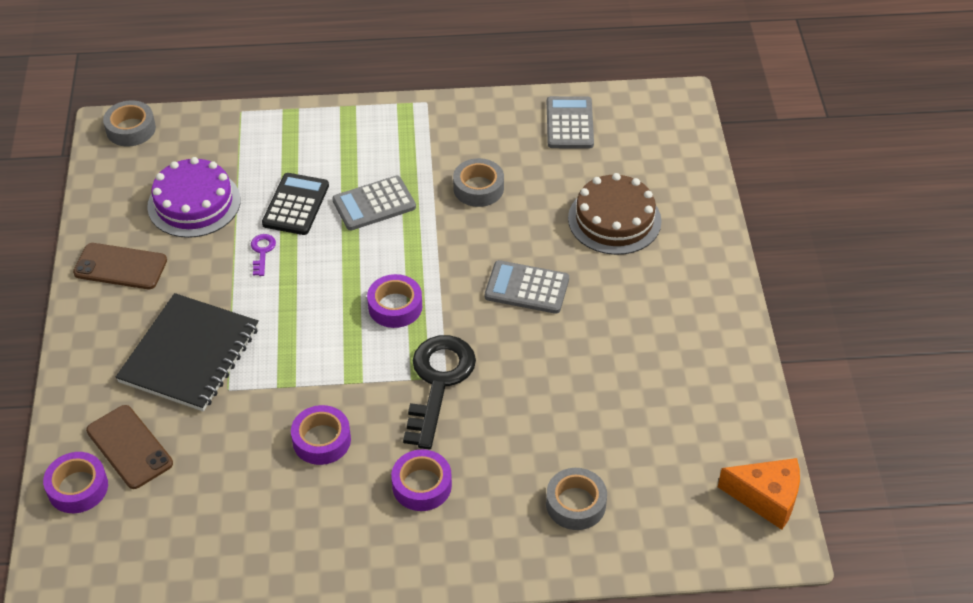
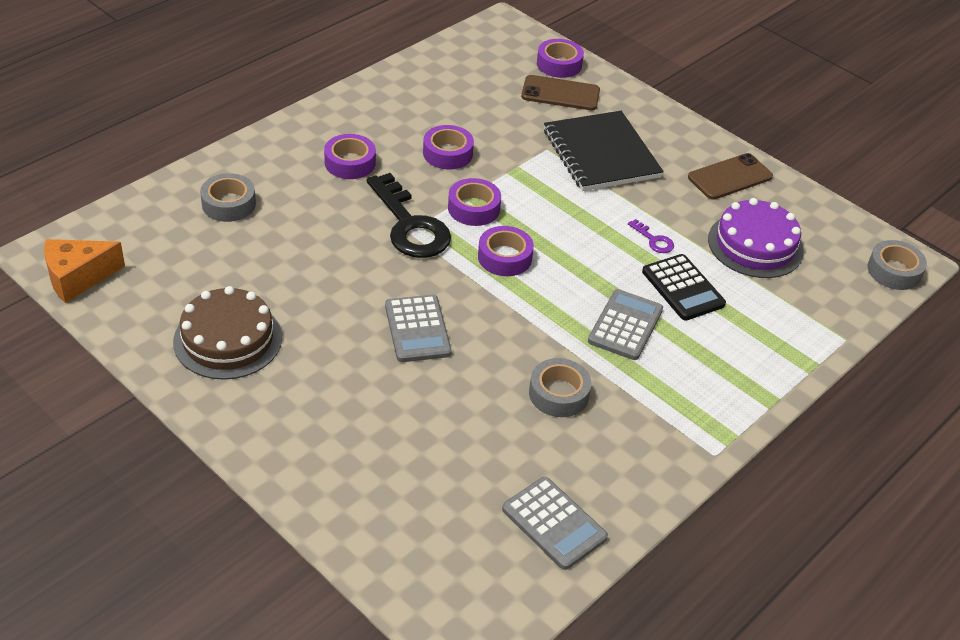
camera: 135 degrees right, 5 degrees down
(366, 366) = (473, 208): none -> purple tape
(527, 288) = (417, 329): grey calculator -> grey calculator turned 105 degrees clockwise
(614, 219) = (402, 439): brown cake -> brown cake (228, 339)

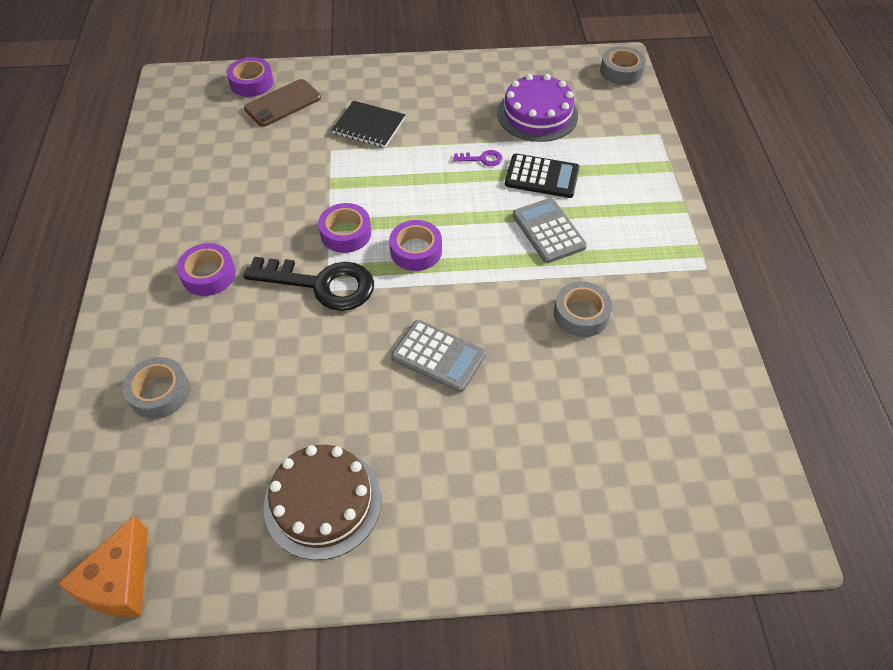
camera: 45 degrees left, 10 degrees up
(447, 153) = (269, 208): purple tape -> none
(554, 523) = (702, 404): grey calculator -> none
(601, 154) = (369, 126): black notebook -> black notebook, size x0.62
(730, 177) = (463, 81): brown phone -> none

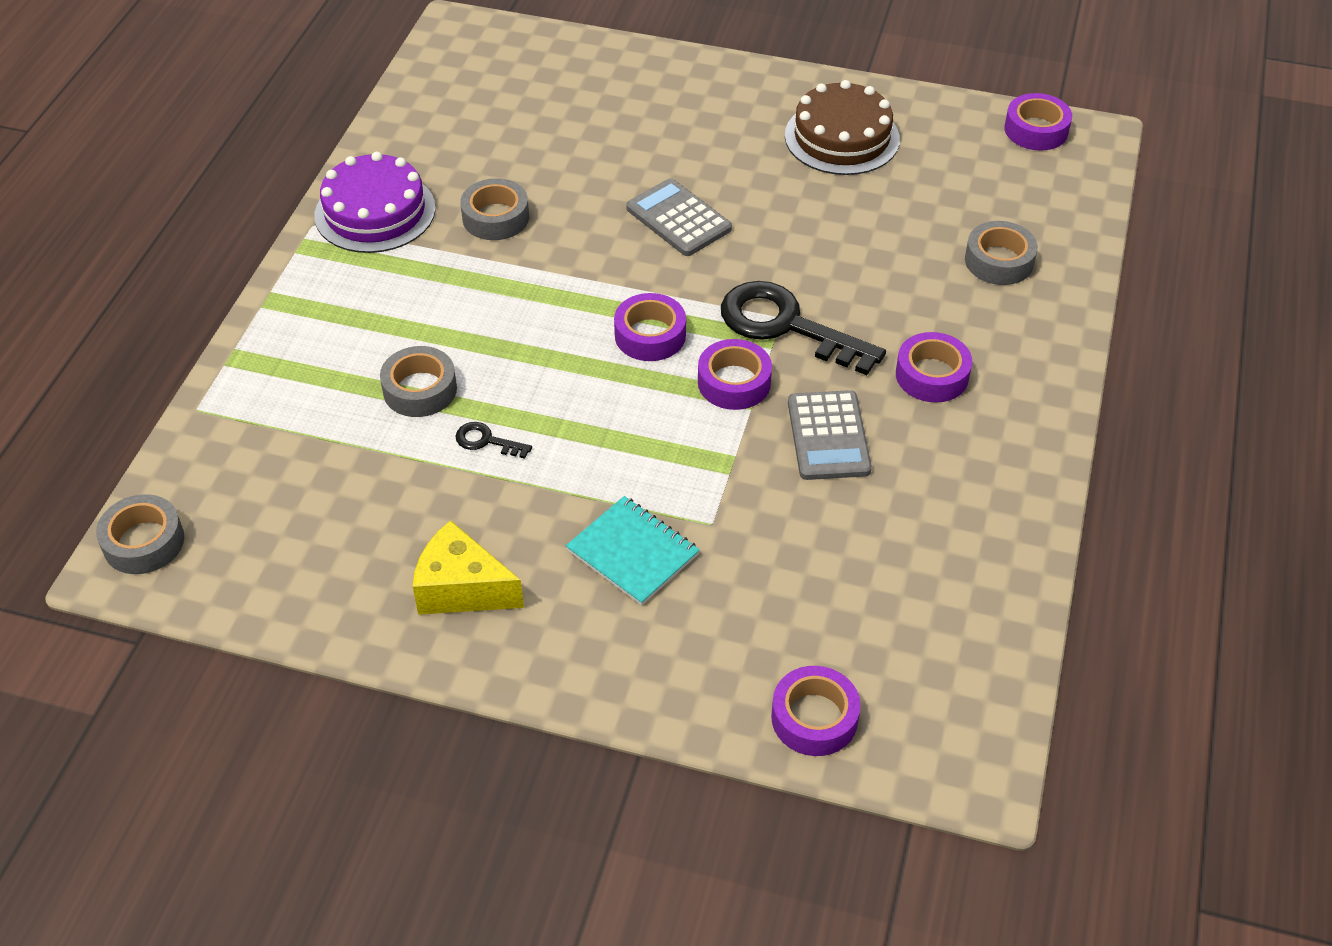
camera: 160 degrees left, 5 degrees down
(119, 582) = (1036, 130): orange cheese -> purple tape
(283, 103) = (766, 647): brown phone -> none
(369, 126) = (633, 552): black notebook -> turquoise notebook
(449, 90) = (462, 588): none -> yellow cheese
(482, 159) = (486, 441): purple key -> black key
(537, 114) = (349, 496): purple cake -> purple cake (375, 212)
(542, 177) = (420, 389): black calculator -> grey tape
(548, 231) = (465, 315): grey calculator -> grey calculator (828, 436)

